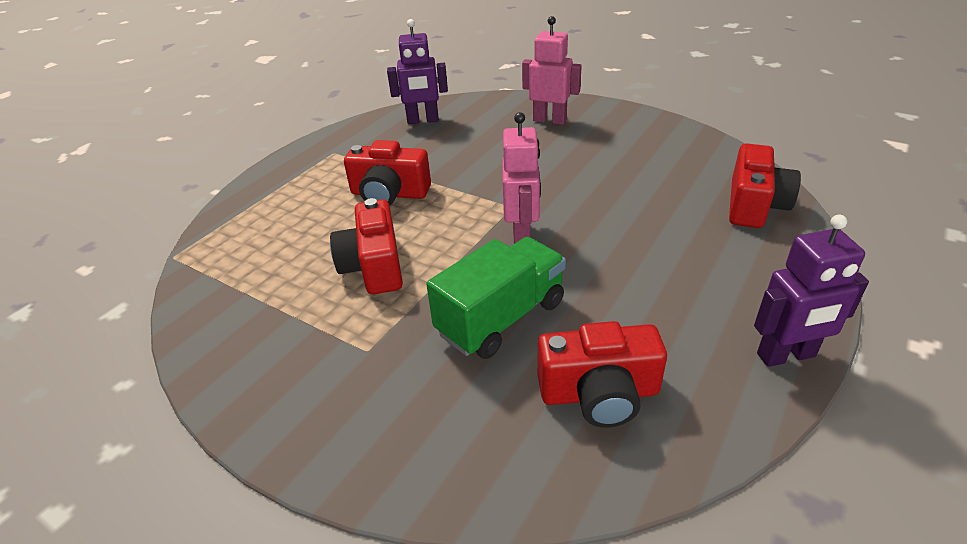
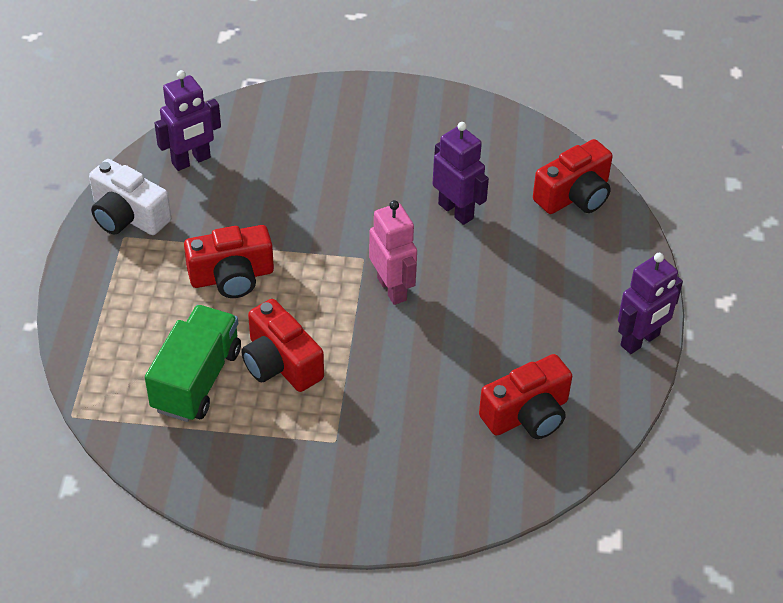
camera: 30 degrees left, 10 degrees up
(348, 141) = (128, 216): none -> white camera
(501, 318) = (423, 377): green truck -> green truck (196, 379)
(549, 120) = (334, 126): pink robot -> none
(622, 192) = (456, 211): none -> purple robot
(754, 205) = (574, 195): red camera -> red camera turned 60 degrees clockwise

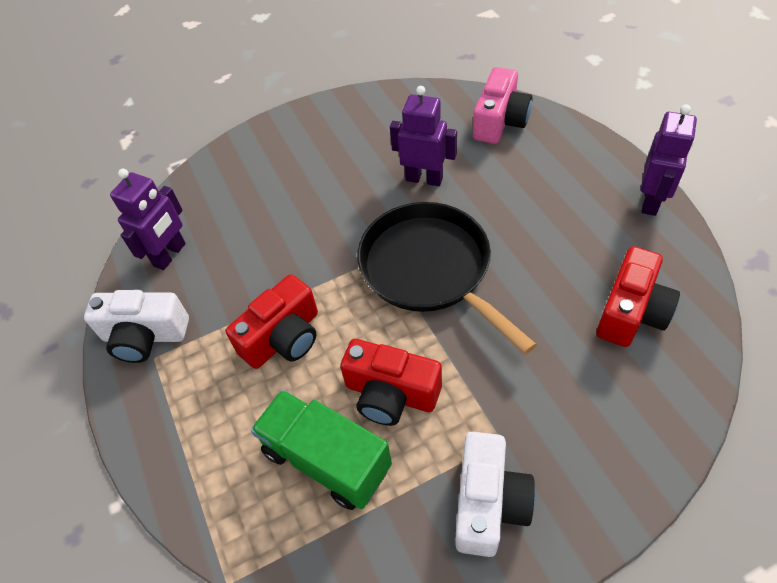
camera: 25 degrees left, 5 degrees up
(196, 379) = (326, 460): green truck -> green truck turned 45 degrees counterclockwise
(289, 473) = (488, 503): none -> white camera
(392, 289) = (429, 269): pink robot -> black pan
(574, 195) = (500, 121): red camera -> pink camera

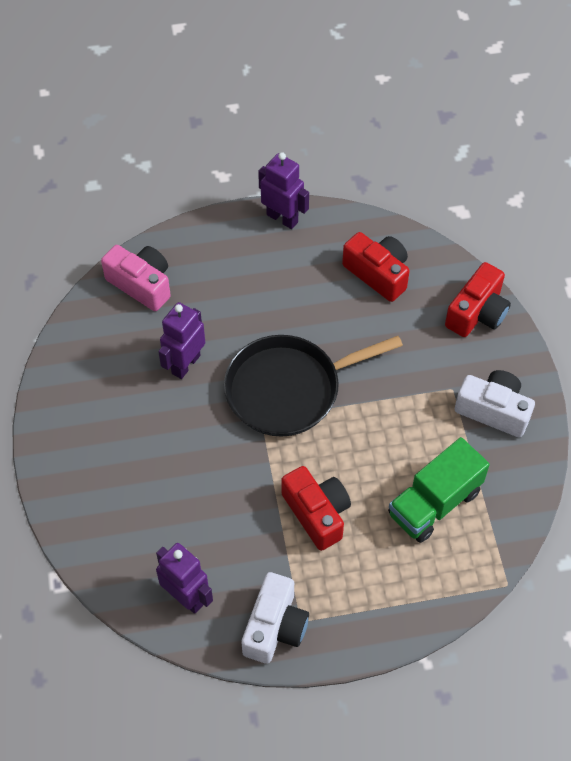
camera: 80 degrees left, 5 degrees up
(391, 394) = (394, 447): red camera -> red camera (477, 313)

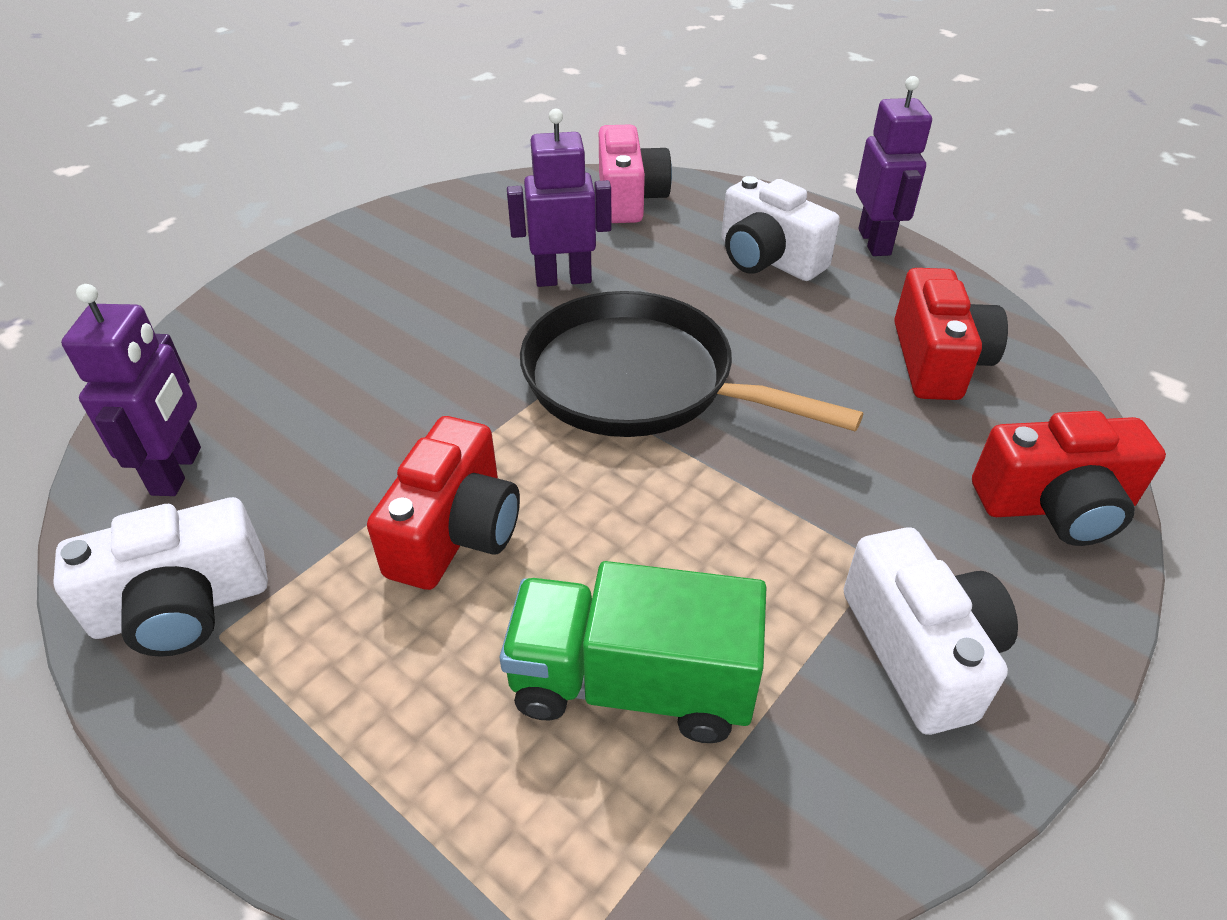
camera: 50 degrees right, 15 degrees down
(252, 270) = (768, 258): none -> white camera

